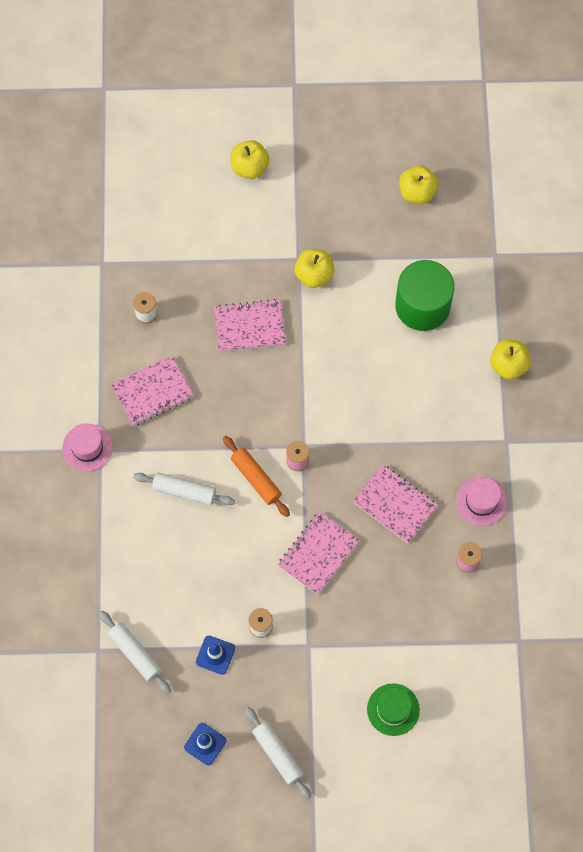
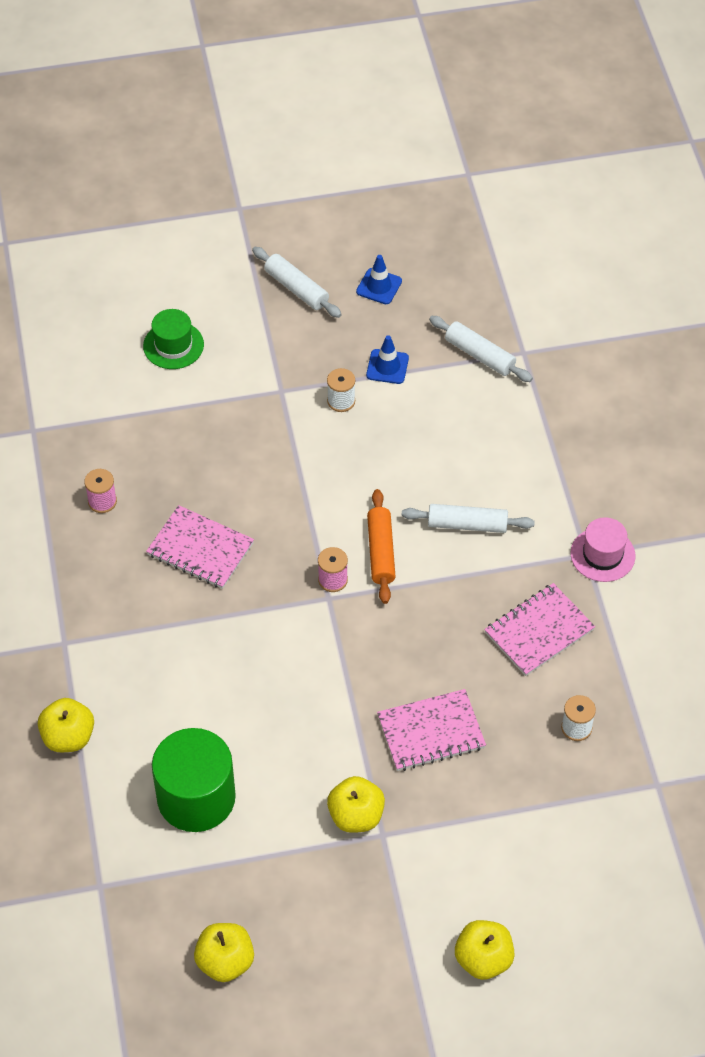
camera: 170 degrees right, 15 degrees down
(256, 478) = (381, 552): orange rolling pin -> orange rolling pin turned 45 degrees clockwise
(318, 554) = (287, 483): pink notebook -> none
(481, 501) = (91, 569): pink hat -> none

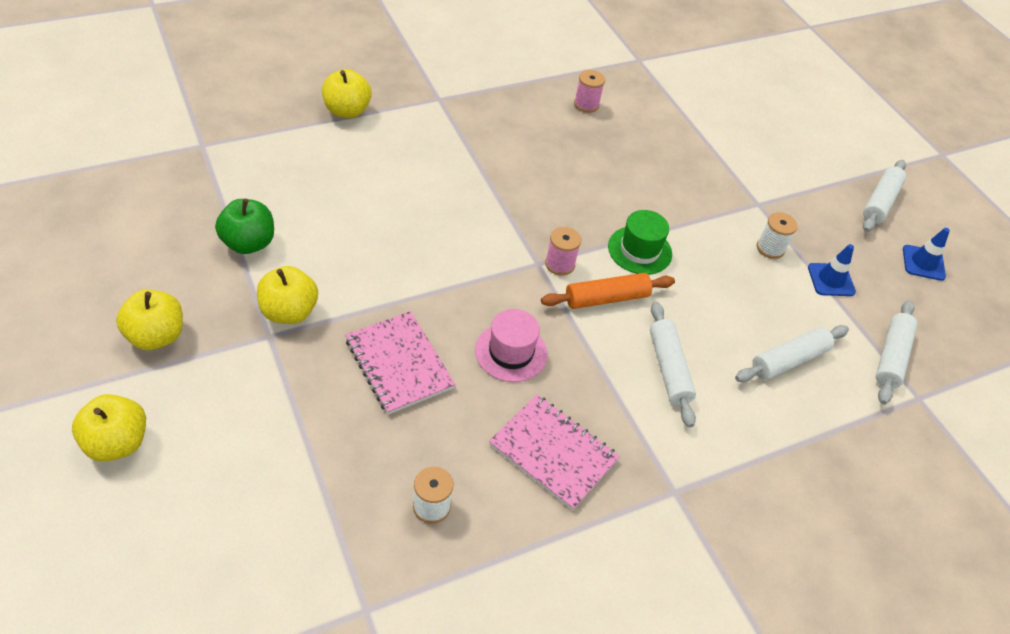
camera: 70 degrees right, 5 degrees down
(173, 345) = (767, 129): green hat -> green hat (639, 250)
(196, 797) = (297, 194): green cylinder -> none
(200, 549) = (560, 168): pink notebook -> none
(225, 962) = (123, 232): yellow apple -> yellow apple (156, 336)
(260, 846) = (248, 243): none -> green apple
(471, 432) = (789, 360): none -> white rolling pin
(602, 554) = (681, 510): pink hat -> pink hat (511, 352)

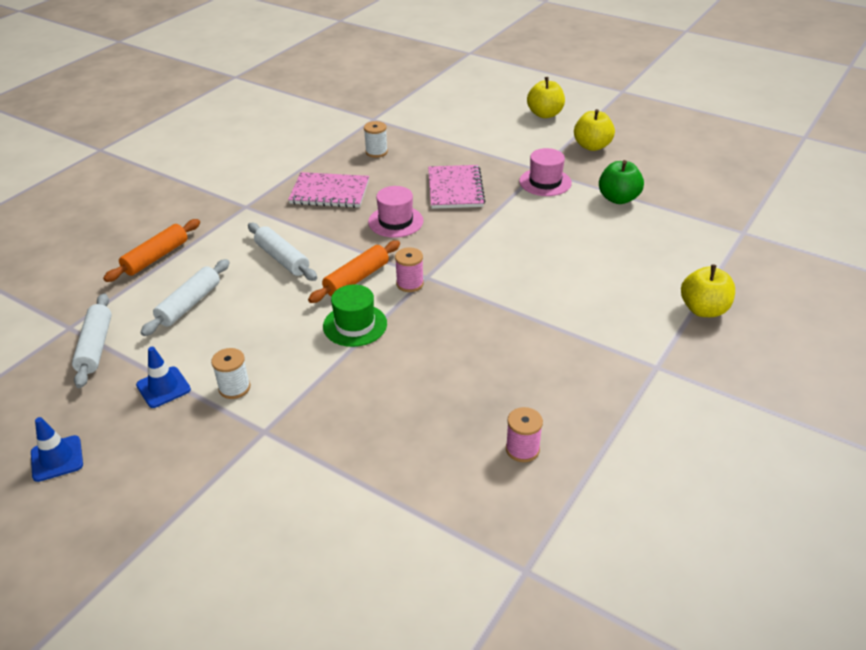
camera: 155 degrees right, 10 degrees down
(289, 312) = (545, 182): yellow apple -> pink hat
(399, 364) = (455, 189): pink notebook -> pink notebook turned 60 degrees clockwise
(813, 455) = (156, 257): none -> orange rolling pin
(880, 202) = (113, 516): white rolling pin -> none

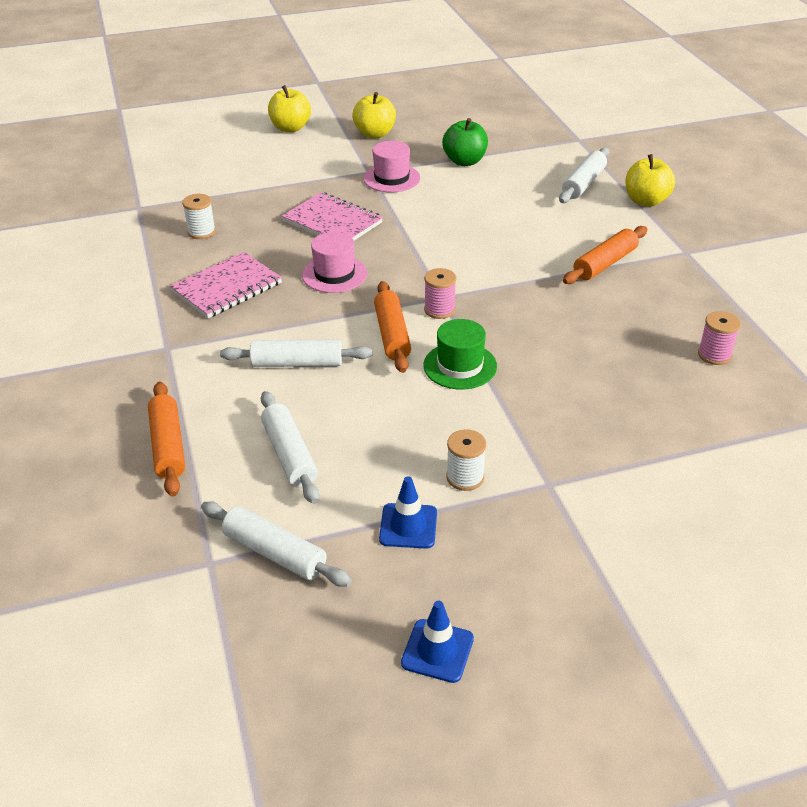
camera: 50 degrees left, 0 degrees up
(575, 331) = (605, 264): none -> orange rolling pin
(678, 266) = (583, 183): none -> white rolling pin

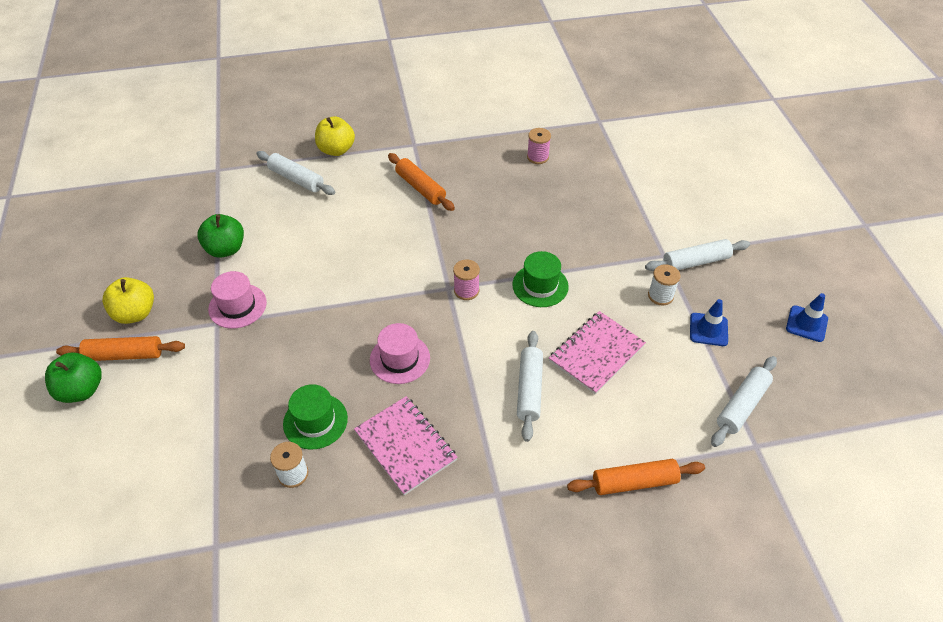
camera: 85 degrees left, 10 degrees up
(257, 236) = (315, 421): none -> green hat
(289, 455) = (642, 396): white rolling pin -> white rolling pin (695, 262)
(290, 128) = (82, 390): yellow apple -> green apple
(332, 222) = (307, 357): pink notebook -> pink notebook (596, 353)
(392, 334) = (496, 323): orange rolling pin -> orange rolling pin (124, 355)

